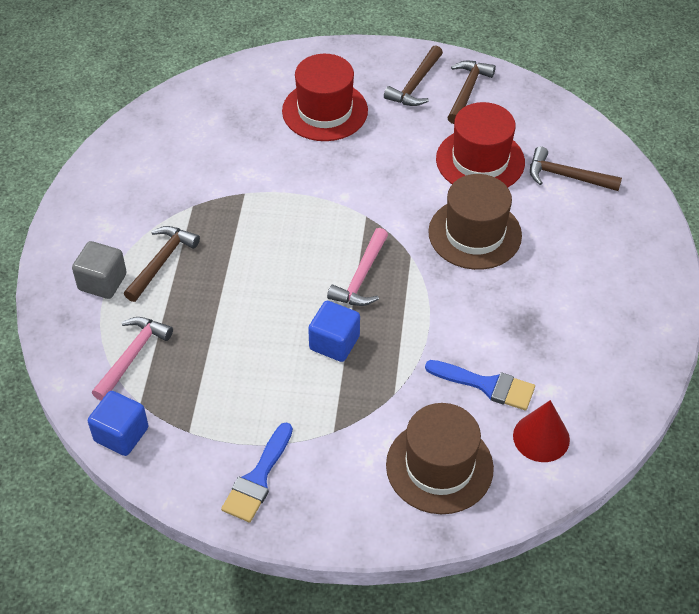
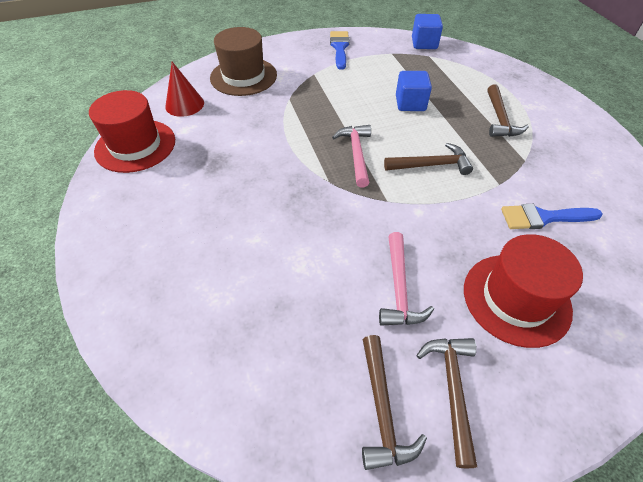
camera: 155 degrees right, 0 degrees up
(102, 282) = (520, 97): grey cube -> none
(132, 356) = (457, 71): pink hammer -> pink hammer (399, 288)
(334, 343) = (345, 111): blue cube -> blue cube (410, 103)
(475, 234) = (284, 218): brown hat -> none
(480, 160) = (315, 301): red hat -> red hat (135, 145)
(487, 385) = (230, 119): blue brush -> blue brush (543, 217)
(566, 176) = (211, 319): brown hammer -> brown hammer (431, 165)

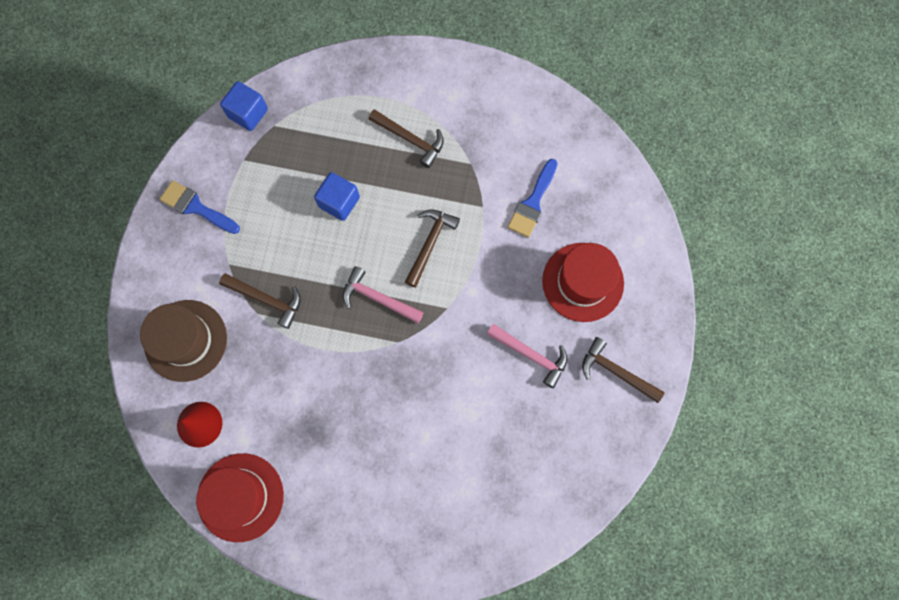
camera: 60 degrees left, 25 degrees up
(382, 410) = (605, 422): brown hammer -> brown hammer (267, 299)

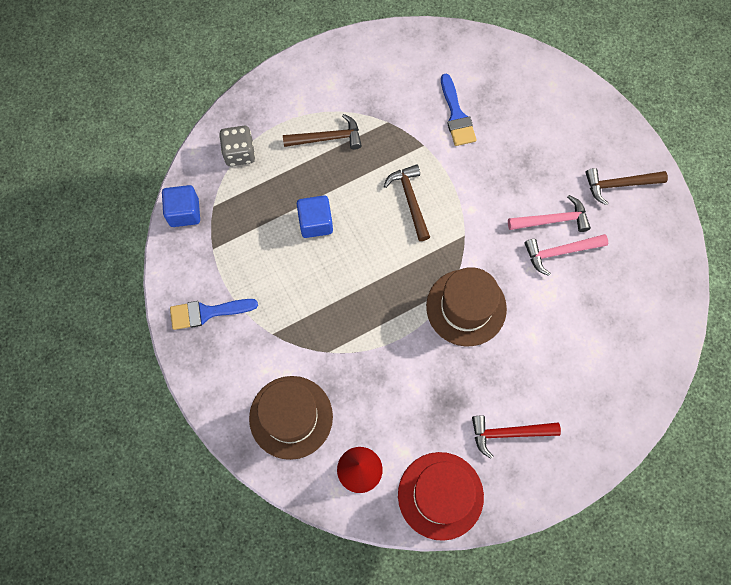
camera: 40 degrees left, 5 degrees down
(267, 299) = (326, 336): brown hammer -> none
(331, 98) = (239, 153): none -> grey dice
(335, 495) = (508, 433): none -> red hammer
(378, 298) = (408, 268): pink hammer -> pink hammer (560, 252)
(394, 368) = (466, 307): none -> brown hat
(582, 282) = (541, 142): red hat -> none

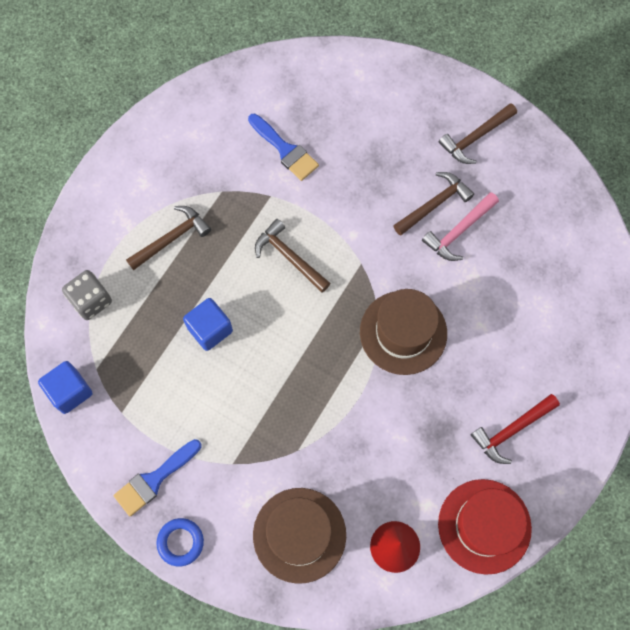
camera: 30 degrees left, 0 degrees up
(198, 370) = (180, 542): none -> blue ring
(552, 220) = (434, 204): pink hammer -> brown hammer

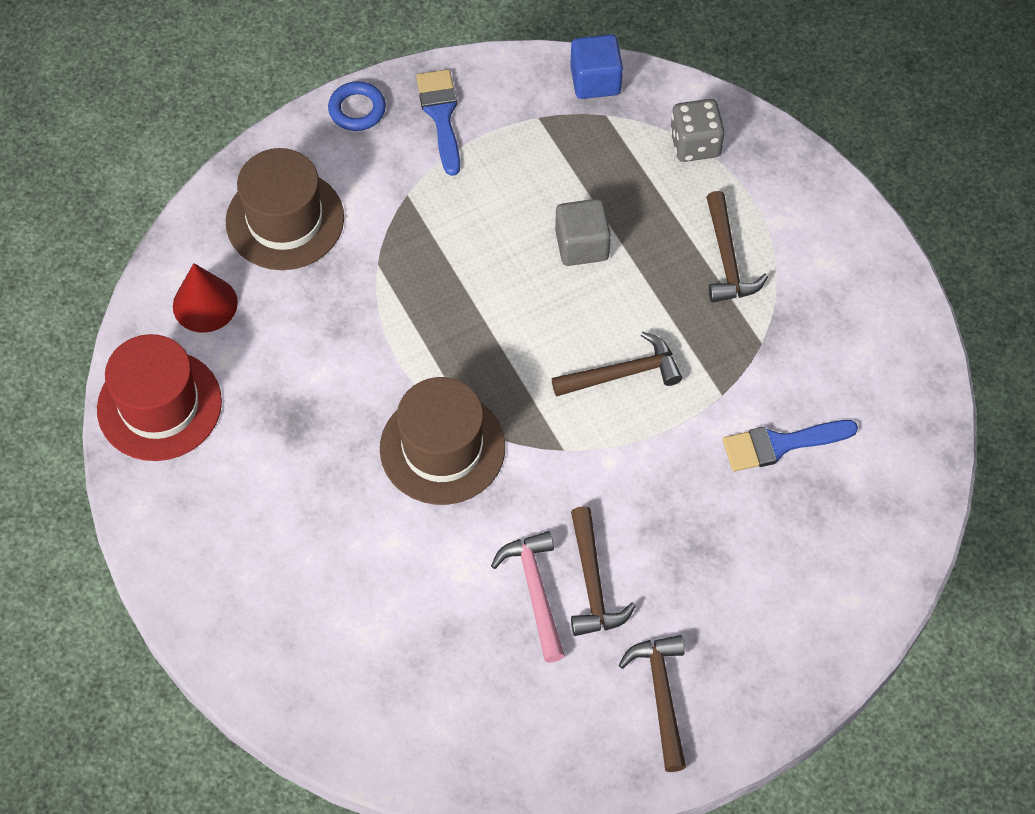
camera: 120 degrees right, 10 degrees down
(210, 329) = (582, 245): blue cube -> grey cube
(511, 430) = (242, 499): red hammer -> none

